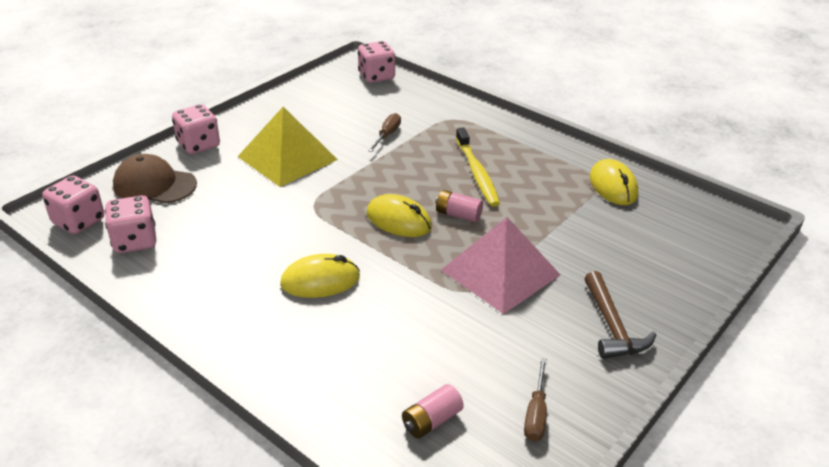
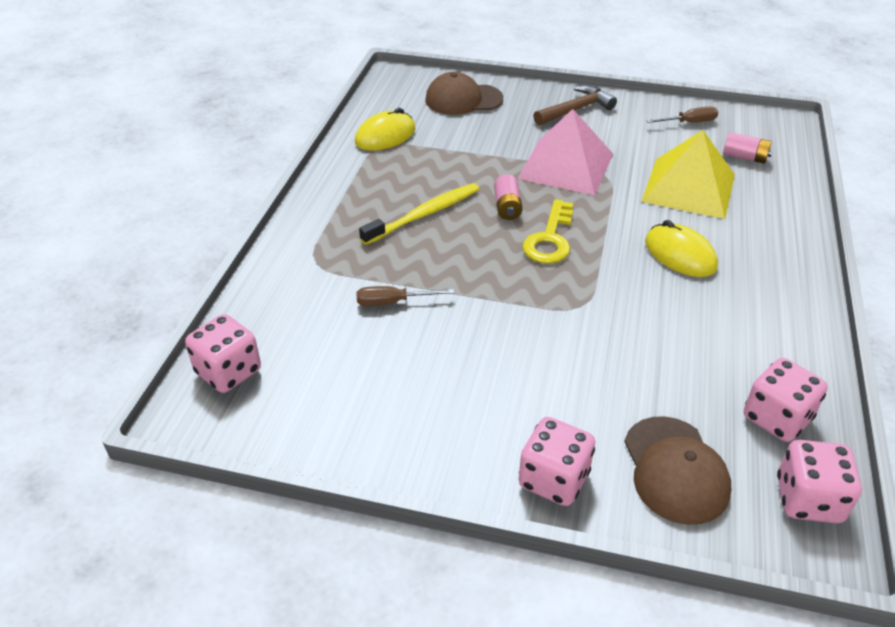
camera: 115 degrees left, 5 degrees up
(287, 158) = (510, 369): yellow pyramid -> yellow pyramid (689, 188)
(399, 220) = (550, 239): yellow mouse -> yellow key
(669, 252) = (463, 99): none -> brown cap

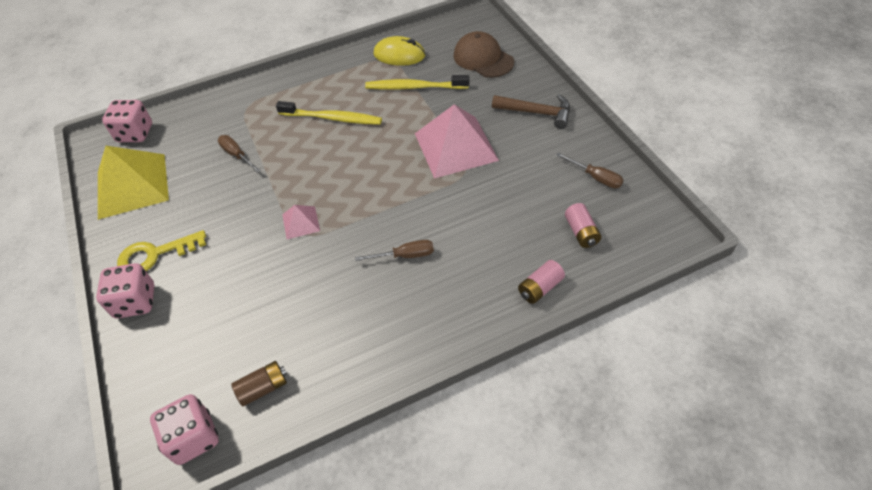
camera: 55 degrees right, 10 degrees up
(449, 149) = (414, 87): none -> yellow toothbrush
(507, 207) = (376, 147): pink battery -> pink battery (540, 288)
(550, 239) = (360, 184): yellow key -> yellow key (155, 255)
(562, 299) = (300, 222): none -> pink pyramid
(675, 470) = (178, 355): brown cap -> none
(680, 255) = (405, 255): yellow mouse -> brown screwdriver
(689, 188) = (498, 221): yellow pyramid -> yellow pyramid (132, 185)
(776, 418) = (263, 388): pink dice -> brown battery

